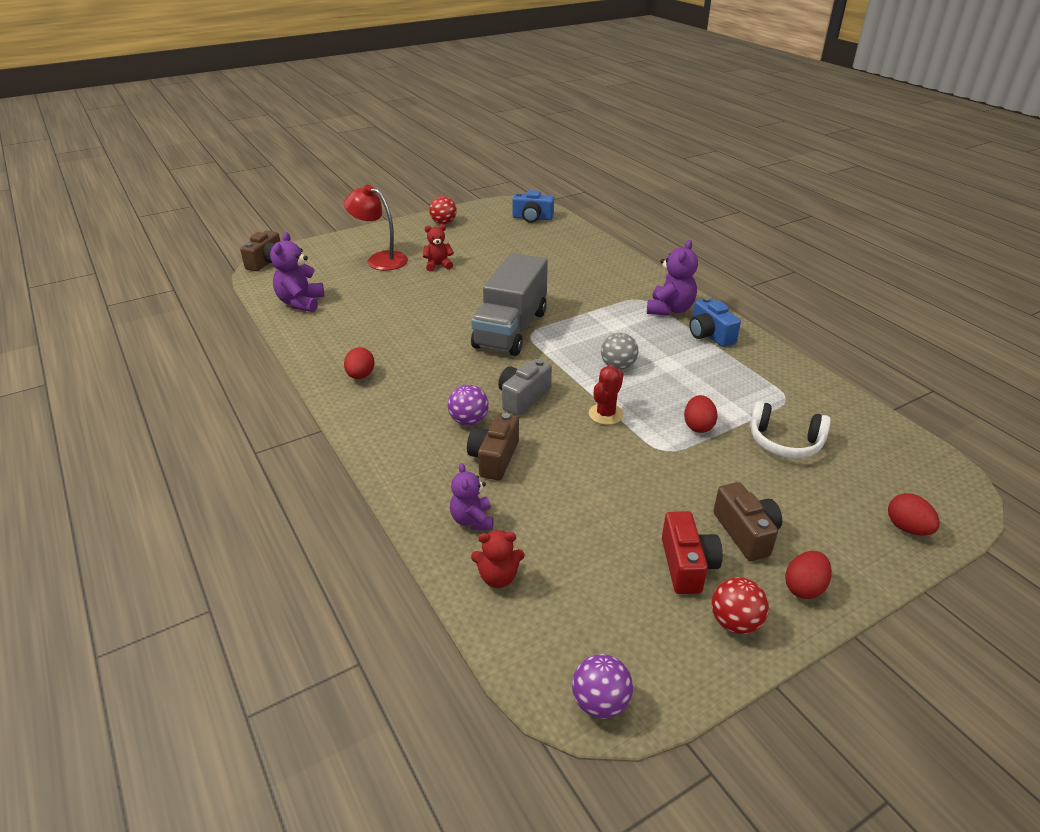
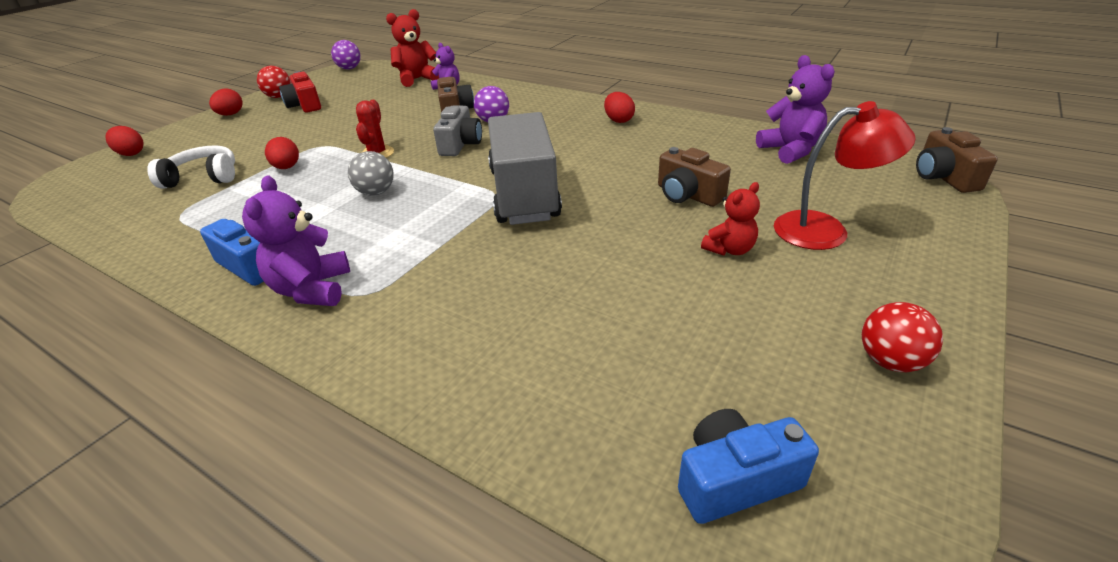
camera: 155 degrees right, 0 degrees up
(498, 577) = (417, 79): red teddy bear -> red teddy bear, size x1.55
(746, 533) = (261, 124): brown camera -> brown camera (687, 195)

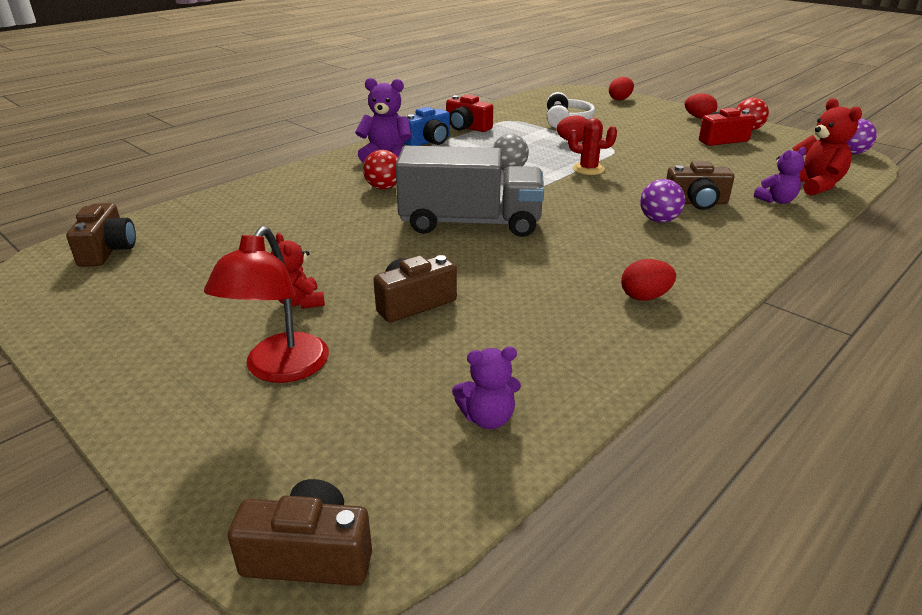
camera: 100 degrees right, 5 degrees down
(197, 243) = (467, 127): none -> red camera
(460, 144) = (596, 202): grey camera -> none
(735, 480) = (108, 250): blue camera -> brown camera
(790, 150) = (488, 418): purple teddy bear -> purple teddy bear, size x0.65
(890, 361) = (104, 332): red ball -> red ball (384, 188)

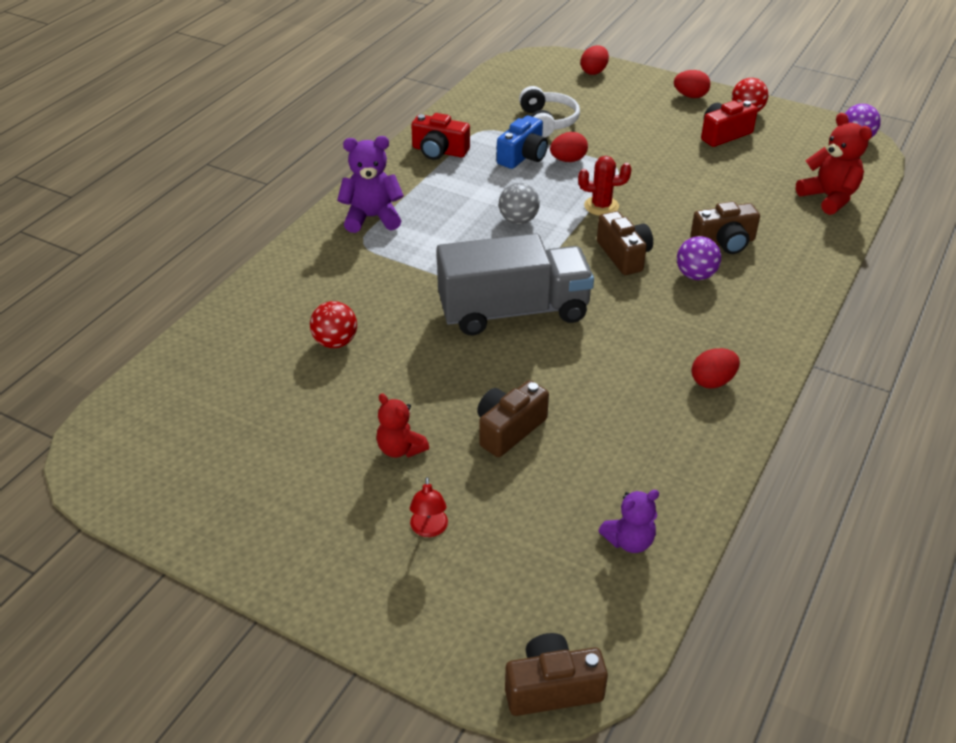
camera: 15 degrees left, 10 degrees up
(108, 250) = (154, 418): brown camera -> brown camera (624, 255)
(280, 369) = (429, 529): red lamp -> red lamp, size x0.50
(384, 188) = (396, 271): red ball -> red ball (335, 342)
(428, 141) = (407, 184): blue camera -> blue camera (523, 156)
(776, 200) = (798, 227): purple teddy bear -> none

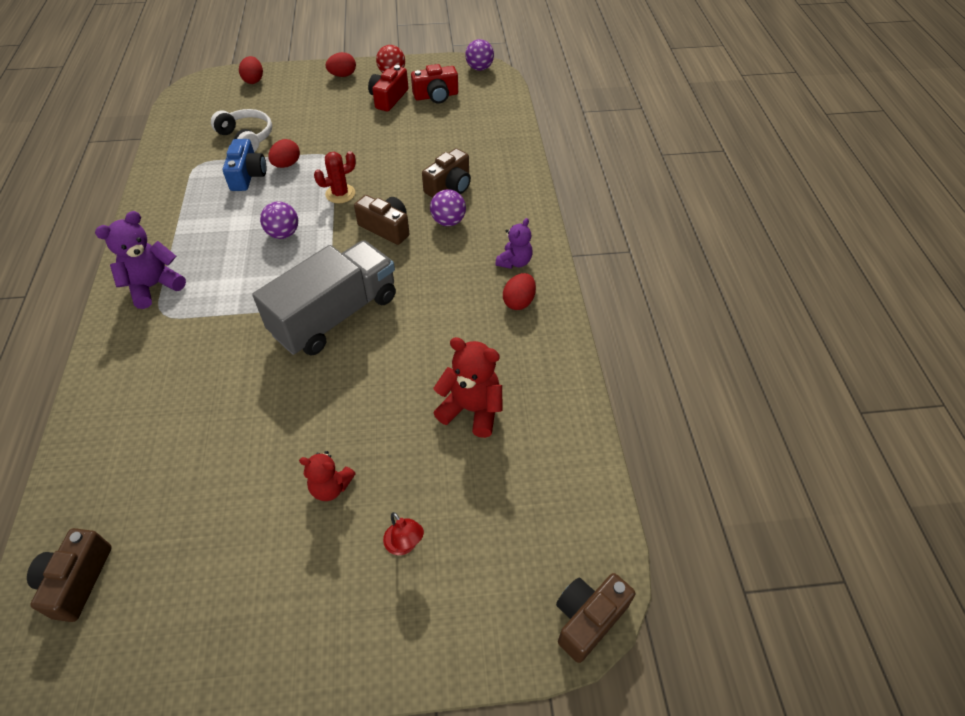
camera: 35 degrees left, 10 degrees up
(335, 342) = (203, 419): red ball -> none
(439, 151) = (172, 199): red camera -> red camera (436, 96)
(508, 429) = (404, 420): brown camera -> brown camera (77, 581)
(518, 220) = (283, 234): grey ball -> purple ball
(629, 541) = (554, 462): purple teddy bear -> purple teddy bear (514, 262)
(829, 198) = (493, 121): red teddy bear -> red teddy bear (471, 409)

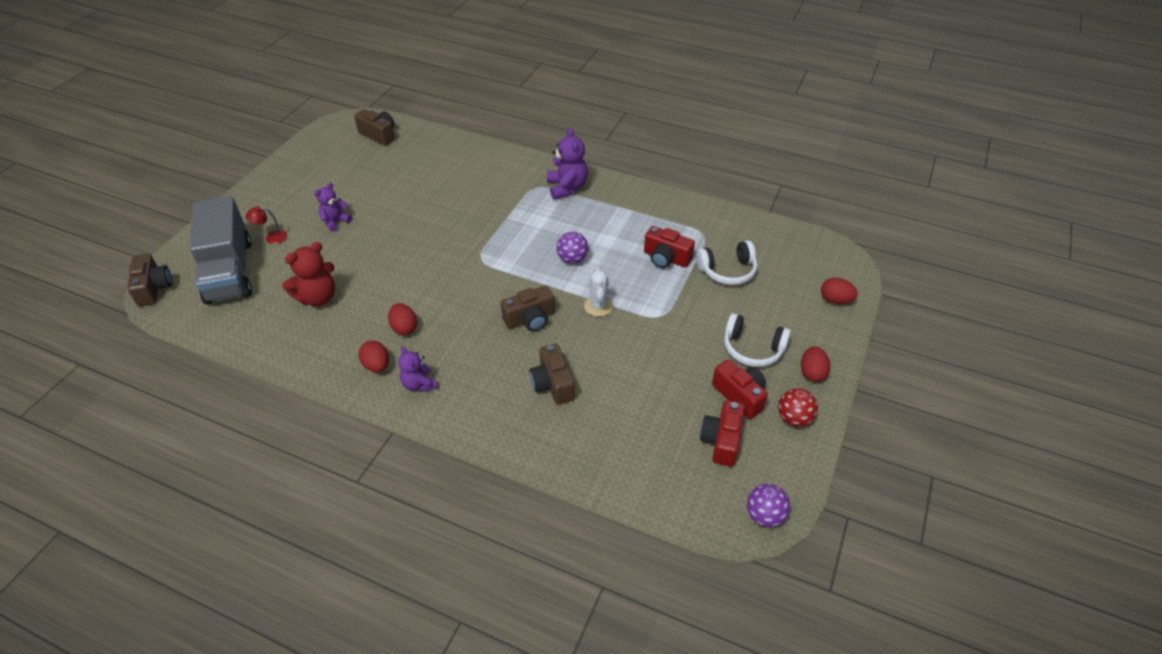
camera: 120 degrees right, 5 degrees down
(248, 175) = (666, 258): blue camera -> red camera
(287, 164) = (666, 285): red egg -> red egg (404, 328)
(330, 487) = (335, 221): red teddy bear -> purple teddy bear
(335, 315) = (461, 261): grey truck -> grey truck (229, 271)
(336, 104) = (752, 349): none -> white headphones
(340, 194) = (598, 306): red cactus -> white cactus
(448, 221) = (505, 362): purple ball -> none

